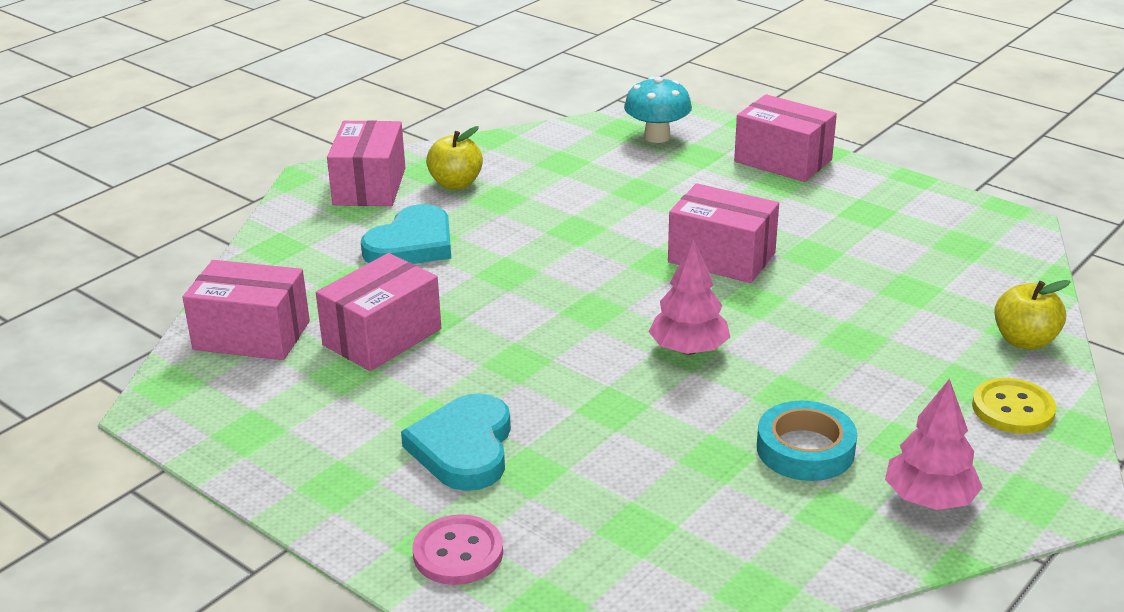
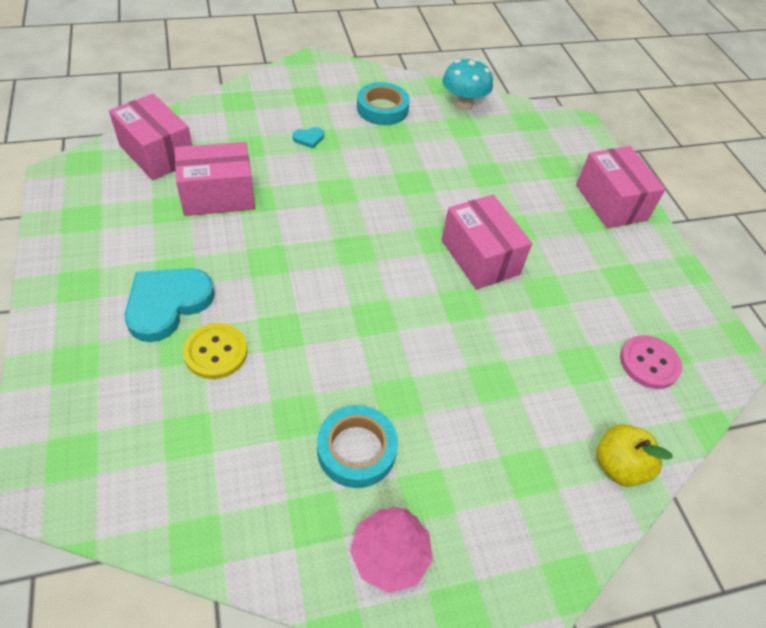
camera: 30 degrees right, 20 degrees up
(369, 186) = (333, 85): pink box -> none
(412, 244) = (309, 138): turquoise heart -> turquoise heart, size x0.43
(456, 184) = (382, 109): yellow apple -> turquoise tape
(458, 553) = (77, 379): pink button -> pink button (649, 363)
(657, 137) = (545, 138): turquoise mushroom -> turquoise mushroom (463, 104)
(689, 349) = (376, 317): pink tree -> none
(1013, 409) = (540, 521): yellow button -> yellow button (216, 352)

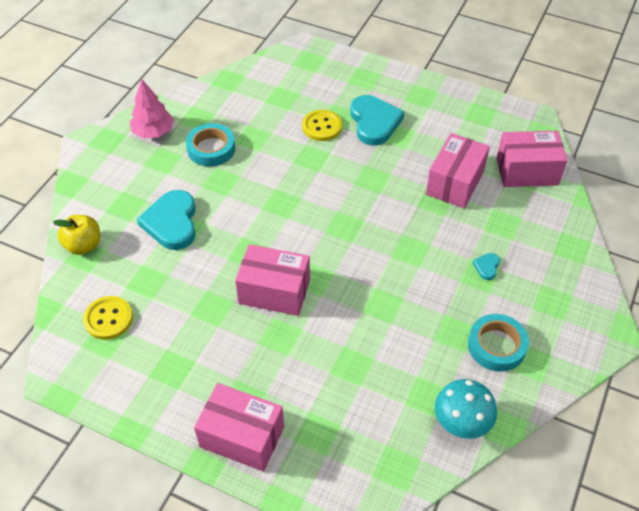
camera: 135 degrees right, 0 degrees up
(500, 400) = (172, 222): none -> turquoise heart
(649, 363) = (108, 319): pink button -> yellow button

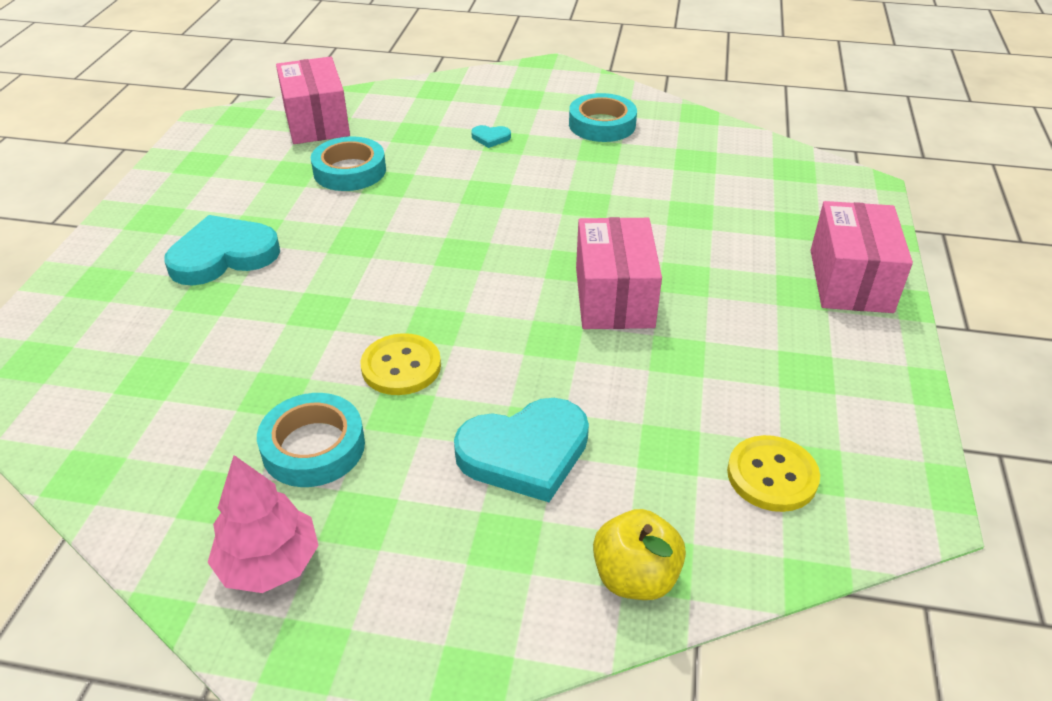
camera: 105 degrees left, 10 degrees down
(322, 126) = (237, 311): yellow button -> yellow button (401, 366)
(455, 183) = (349, 171): pink box -> turquoise tape
(461, 423) = (712, 137): turquoise mushroom -> none

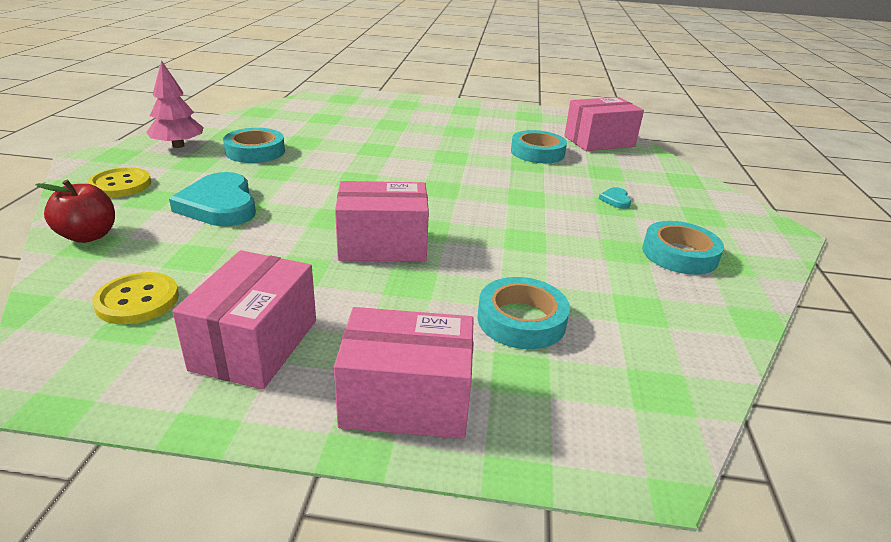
camera: 85 degrees right, 10 degrees down
(223, 255) = (430, 125): turquoise heart -> none
(401, 366) = (316, 170): yellow button -> yellow button (120, 185)
(635, 577) = (88, 236): yellow apple -> red apple
(729, 218) = (521, 320): none -> turquoise tape
(814, 371) = (255, 344): none -> pink box

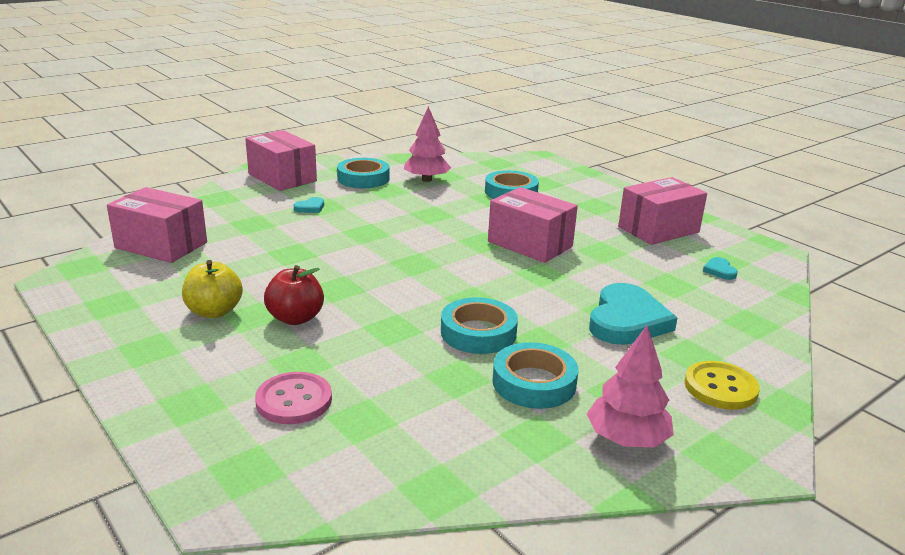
camera: 135 degrees left, 5 degrees down
(88, 236) = (754, 332): red apple -> red apple (295, 318)
(137, 300) = (719, 271): yellow button -> turquoise heart
(365, 114) = (294, 400): none -> pink button
(406, 400) = (604, 193): pink box -> pink box (282, 177)
(479, 127) = (214, 311): none -> yellow apple
(537, 152) = (251, 259): turquoise tape -> turquoise tape (478, 332)
(636, 288) = (426, 180): none -> pink tree

